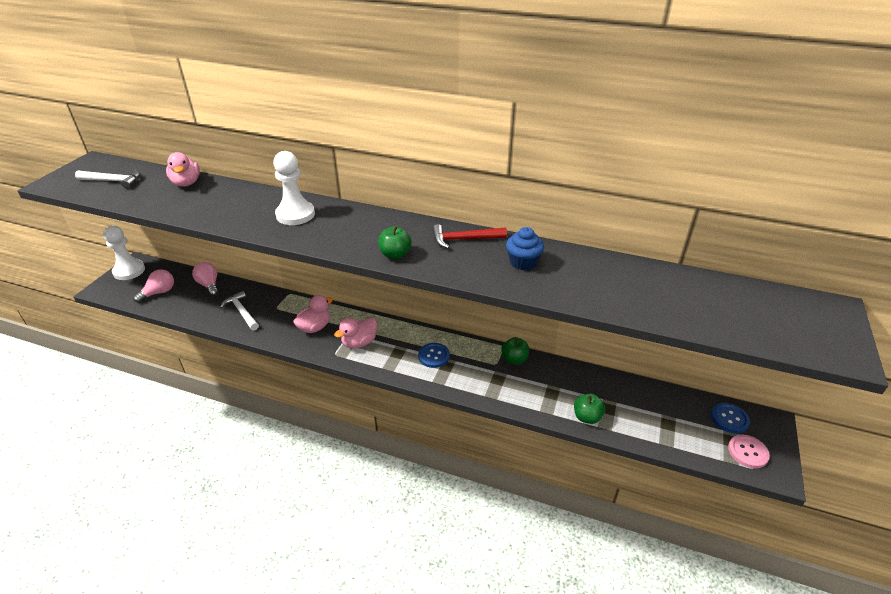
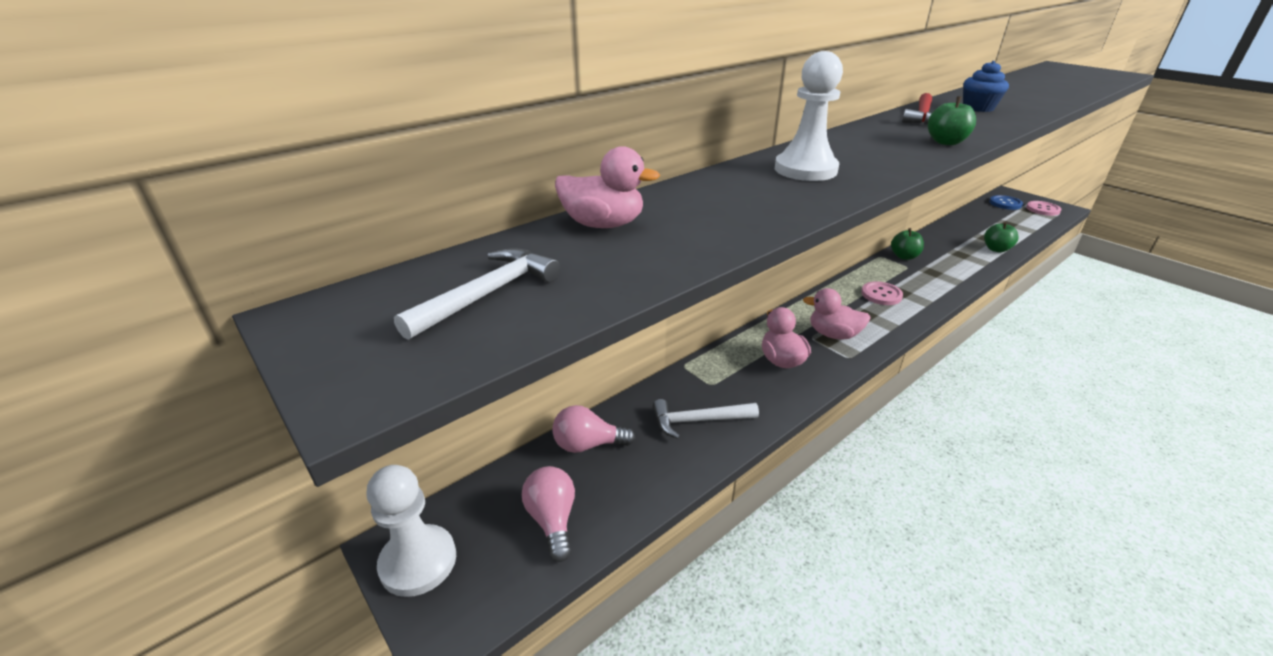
camera: 60 degrees left, 5 degrees down
(359, 342) = (833, 334): pink duck -> pink duck turned 120 degrees clockwise
(434, 356) = (881, 294): blue button -> pink button

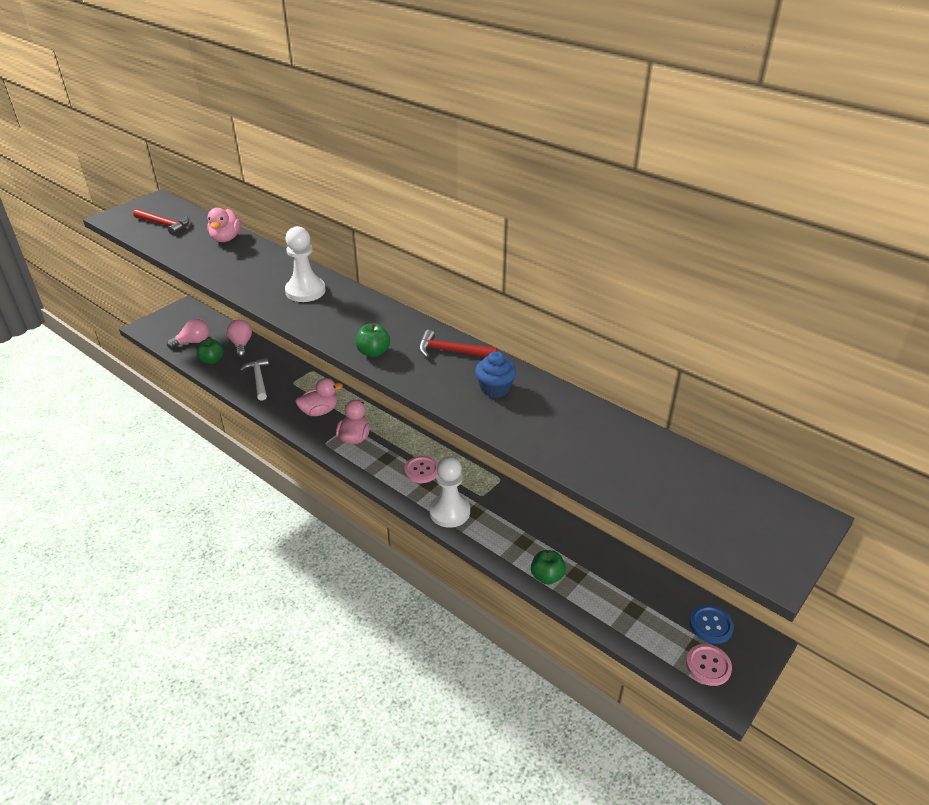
camera: 80 degrees right, 5 degrees up
(418, 562) = (176, 314): white pawn -> white pawn (449, 512)
(487, 294) = (164, 225): white hammer -> red hammer
(904, 256) = (504, 496): green apple -> green apple (212, 360)

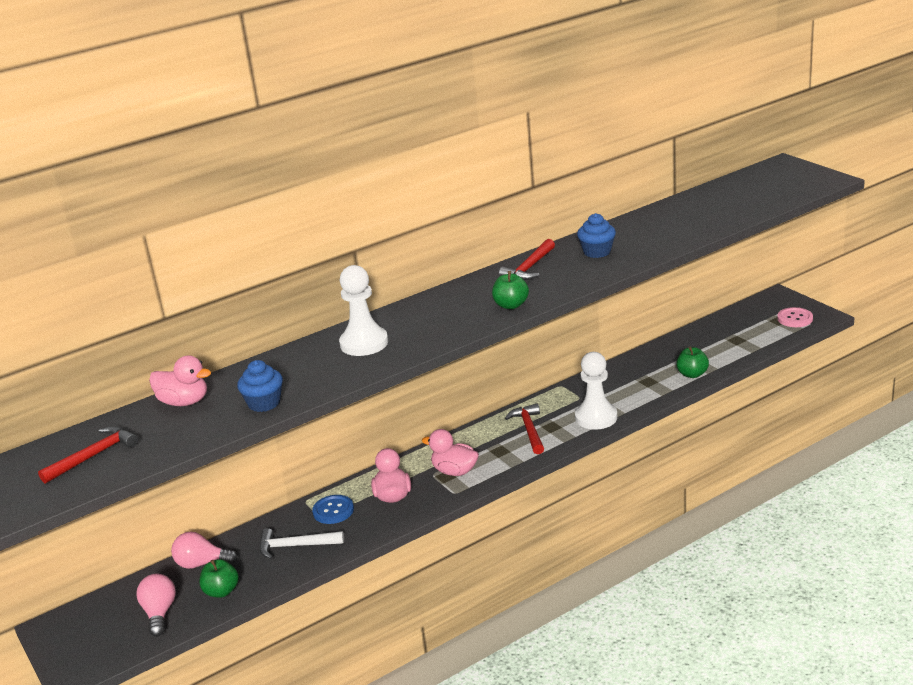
camera: 70 degrees left, 10 degrees down
(219, 268) = (264, 403): none -> blue cupcake
(421, 470) = (529, 430): pink button -> red hammer
(711, 625) = (758, 311): blue button -> blue button (333, 511)

